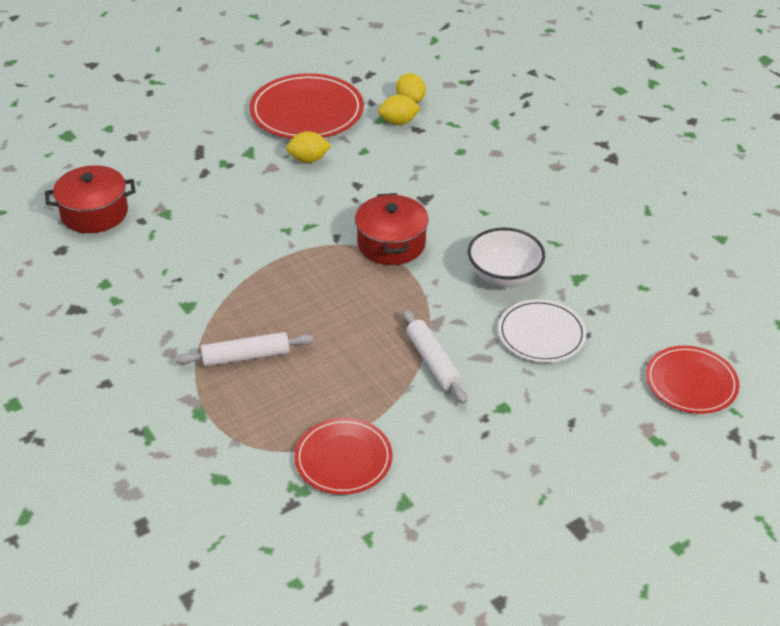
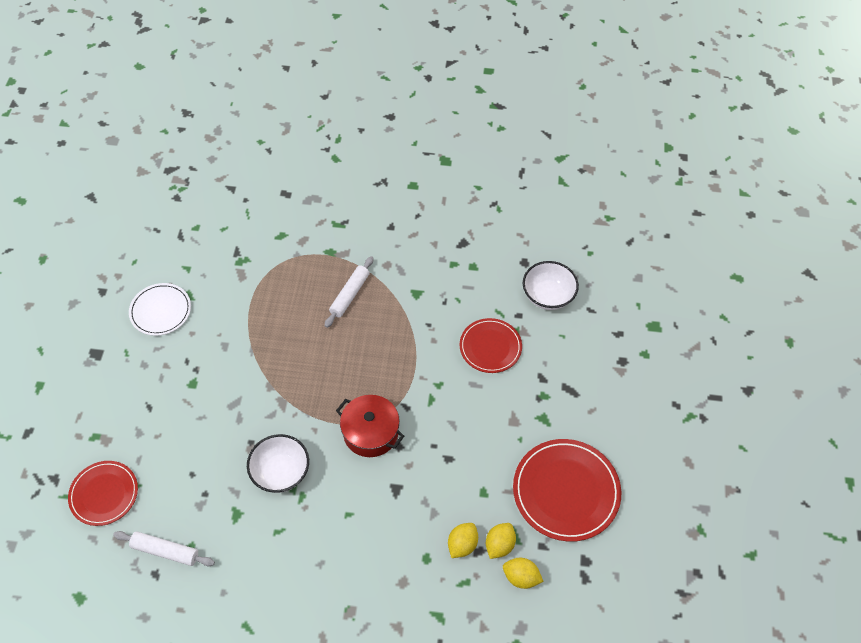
camera: 130 degrees right, 15 degrees up
(94, 213) = (548, 296): red pot -> white bowl
(308, 159) = (503, 449): yellow lemon -> yellow lemon (462, 544)
(343, 459) = (239, 290): red plate -> red plate (490, 347)
(433, 362) = (256, 377): white rolling pin -> white rolling pin (165, 551)
(541, 334) = (217, 449): white plate -> white plate (160, 311)

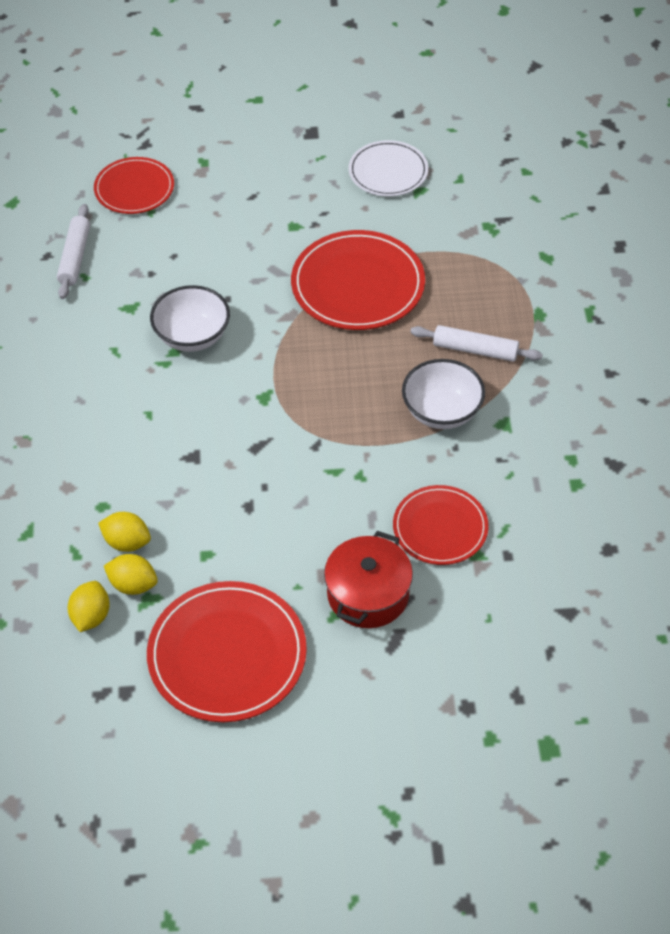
camera: 80 degrees right, 5 degrees down
(267, 353) = (358, 285): none -> red plate
(370, 432) = (268, 414): red pot -> red pot (368, 594)
(548, 296) = (556, 589): white bowl -> white bowl (441, 411)

